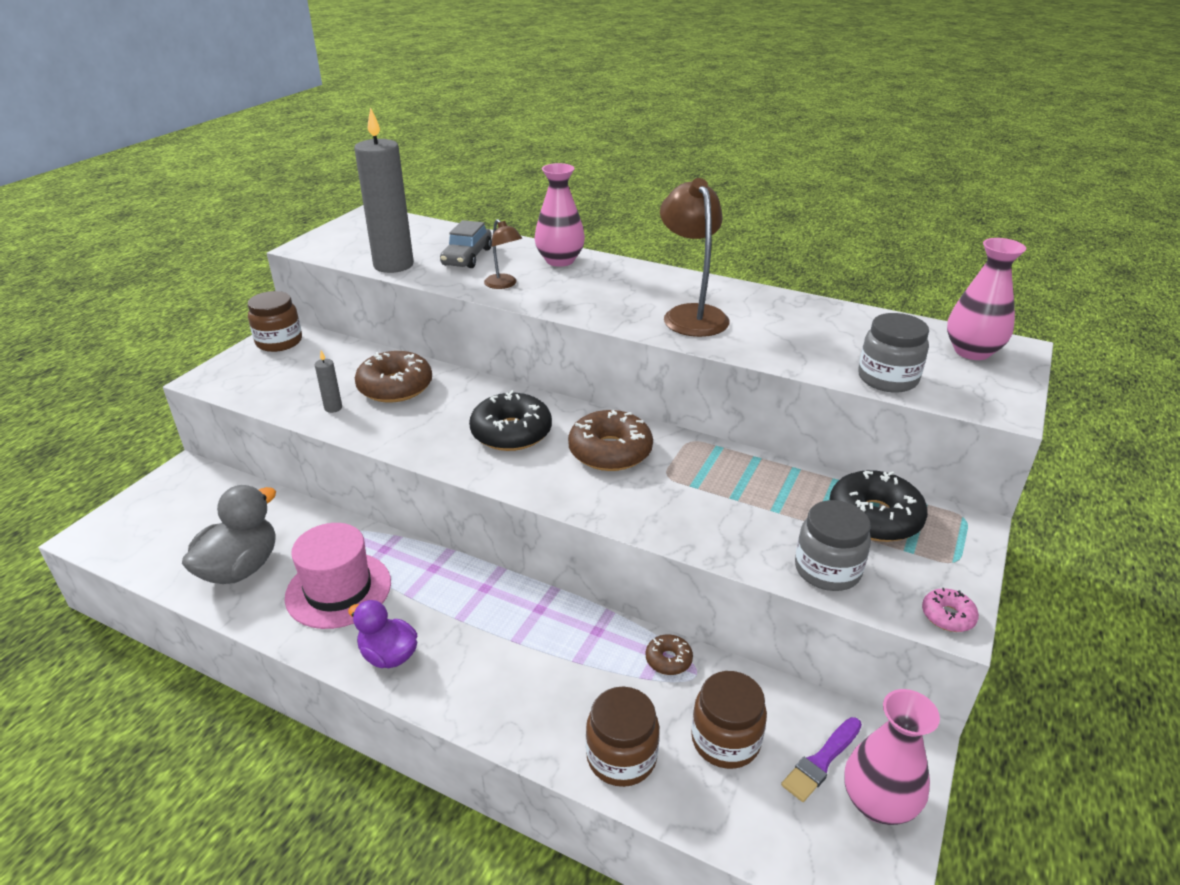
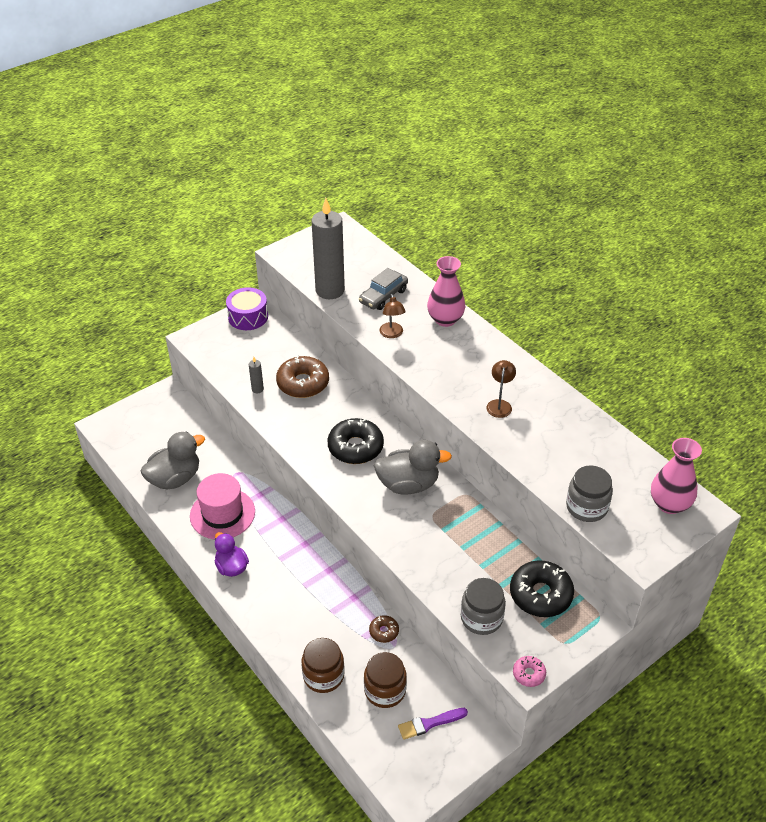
camera: 25 degrees right, 10 degrees up
(279, 342) = (248, 317): brown jar -> purple drum
(610, 451) = (408, 484): brown donut -> grey duck
(691, 314) = (499, 404): brown lamp -> brown lamp, size x0.54
(878, 803) = (444, 757): pink vase -> none

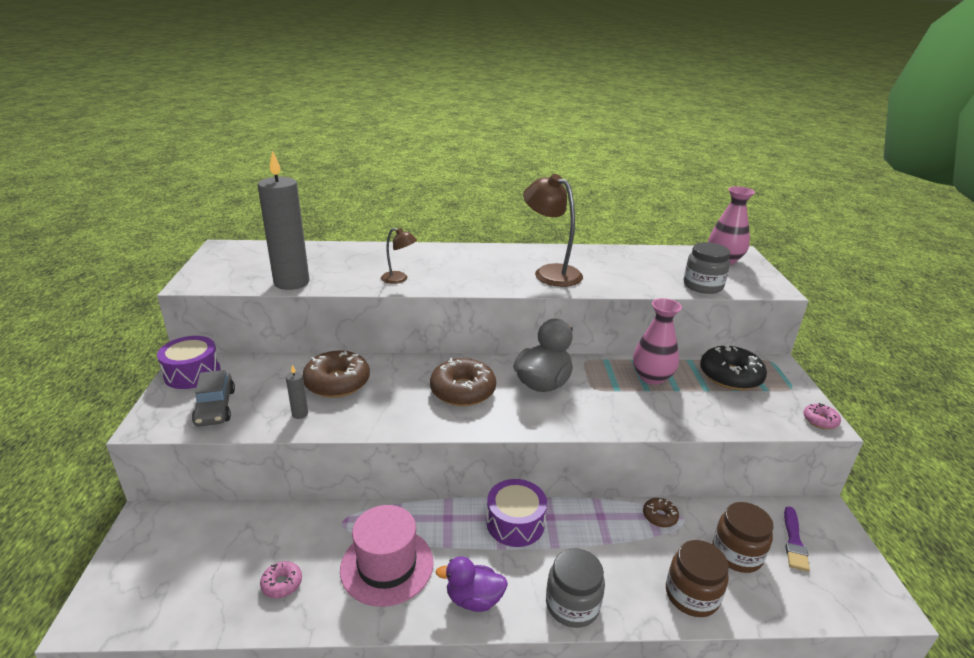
camera: 55 degrees left, 15 degrees down
(175, 478) = (282, 584): grey duck -> pink donut
(307, 555) = (515, 523): none -> purple drum
(355, 447) = (463, 391): black donut -> brown donut
(383, 296) = (346, 264): grey car -> grey car (215, 407)
(445, 319) = (420, 254): pink vase -> pink vase (652, 377)
(481, 618) = (739, 416): grey jar -> grey jar (572, 605)
(499, 404) = (550, 272): brown lamp -> brown lamp, size x1.86

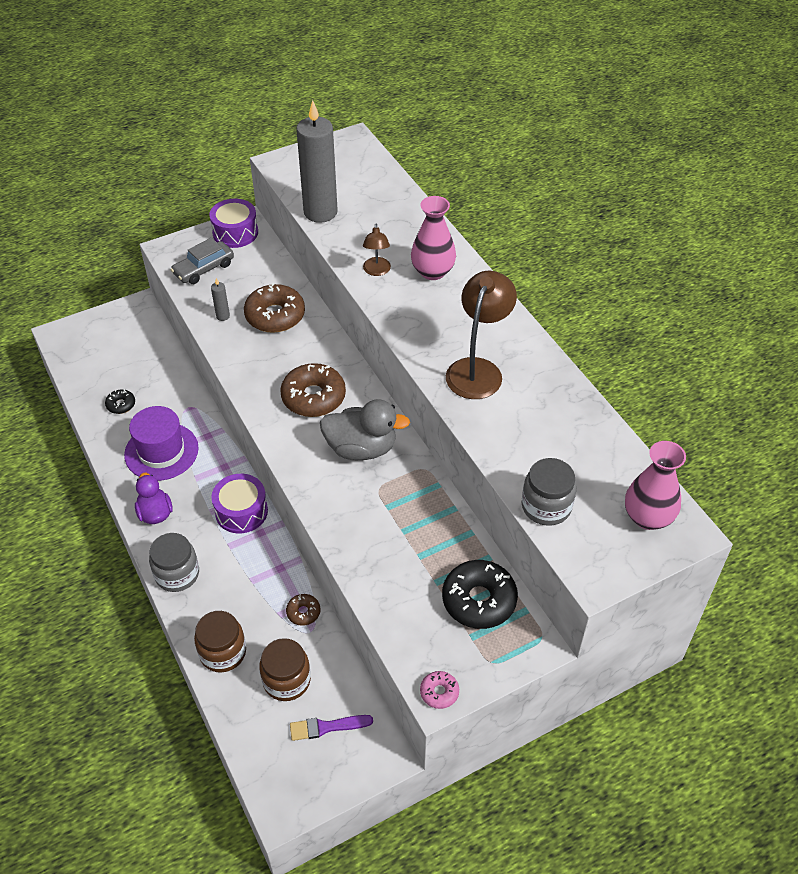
camera: 65 degrees right, 20 degrees up
(282, 584) = (121, 405): pink donut -> black donut
(387, 565) = (161, 451): pink hat -> purple hat
(652, 377) = (429, 530): pink vase -> pink vase (432, 271)

